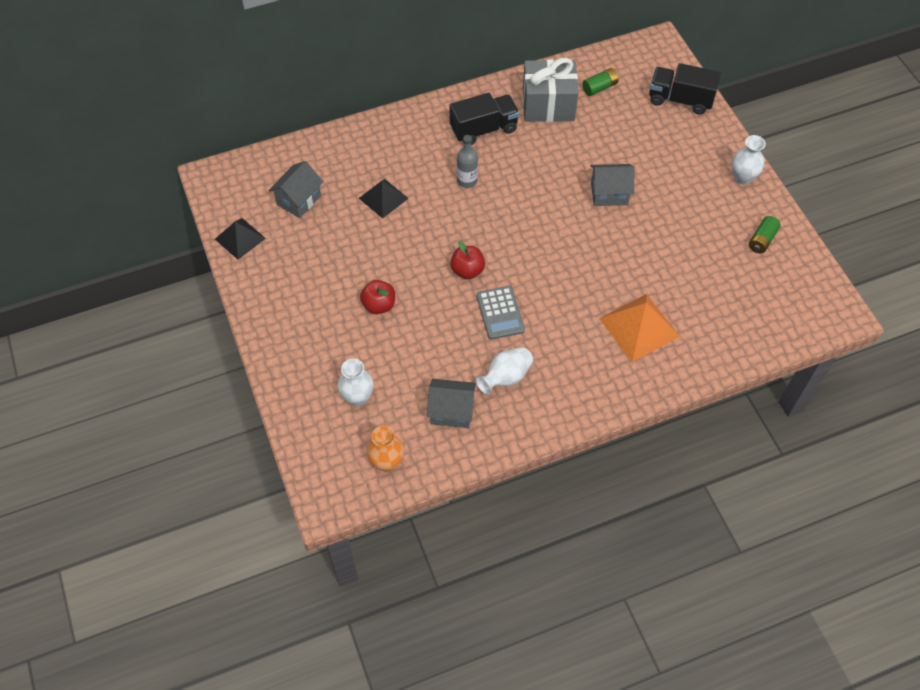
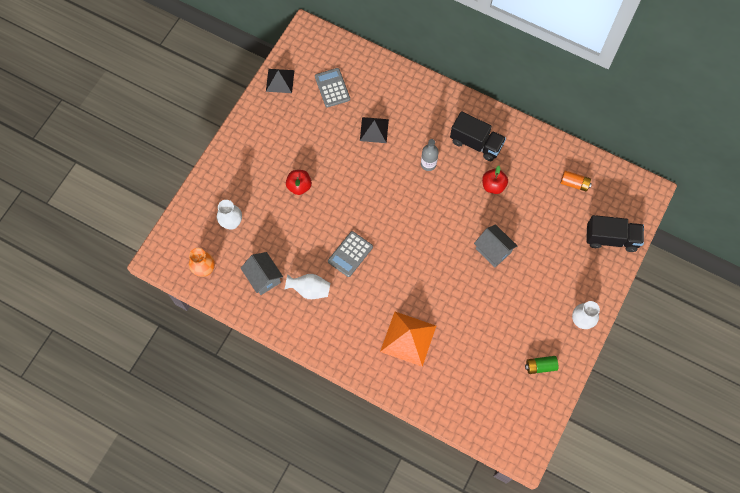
camera: 50 degrees right, 10 degrees up
(299, 200) = (332, 88): grey house -> grey calculator
(467, 270) = (364, 214): red apple -> red apple (493, 186)
(548, 105) = (530, 165): grey gift -> none
(599, 87) = (574, 183): green battery -> orange battery
(680, 100) = (611, 238): black truck -> black truck turned 120 degrees clockwise

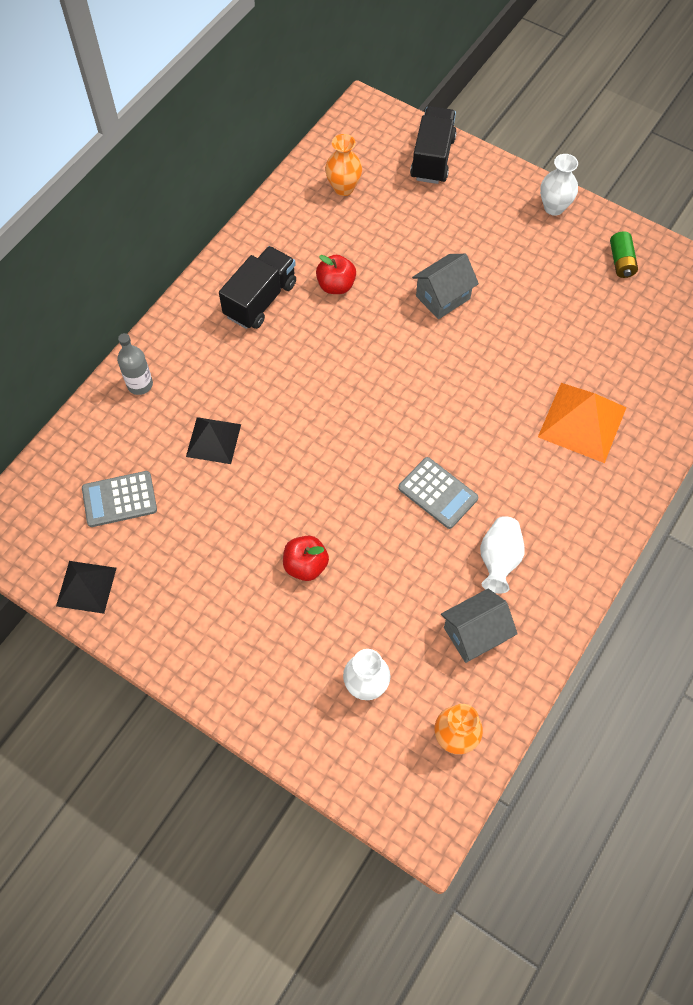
camera: 85 degrees left, 5 degrees down
(428, 164) = (288, 367): grey bottle -> grey bottle (140, 384)
(574, 183) = (343, 188): orange battery -> orange vase

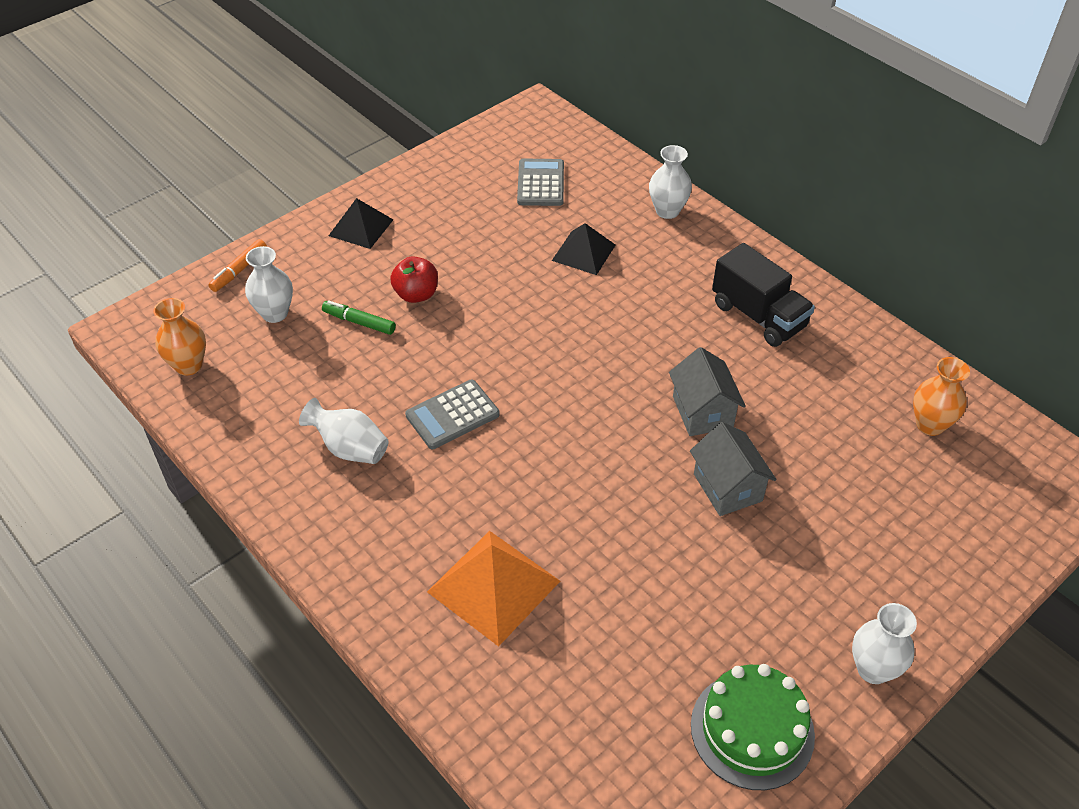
camera: 105 degrees right, 15 degrees down
(86, 586) = (461, 155): black pyramid -> black pyramid (361, 227)
(140, 384) = (667, 211): grey bottle -> white vase
(316, 746) = (239, 270): none -> orange marker
(336, 285) = (767, 385): red apple -> none
(355, 603) = (359, 322): none -> green marker
(432, 158) = (983, 537): black truck -> none
(475, 634) = (279, 406): grey house -> grey house (702, 412)
(621, 261) = (752, 730): green battery -> green cake

